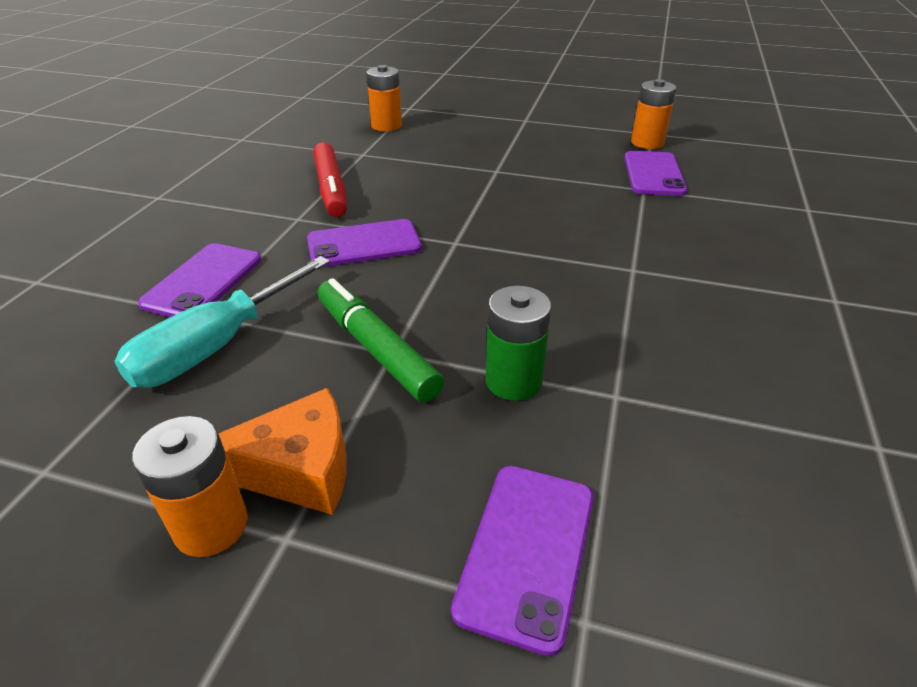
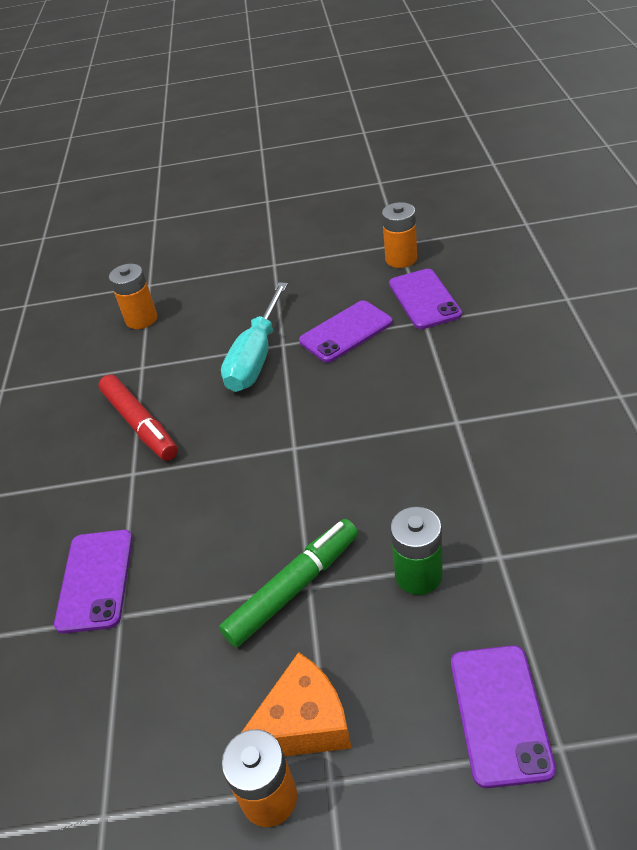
camera: 15 degrees left, 5 degrees up
(217, 346) = (158, 642): turquoise screwdriver -> turquoise screwdriver (256, 357)
(364, 244) = (214, 480): purple phone -> purple phone (346, 332)
(376, 348) = (294, 588): green marker -> green marker turned 105 degrees clockwise

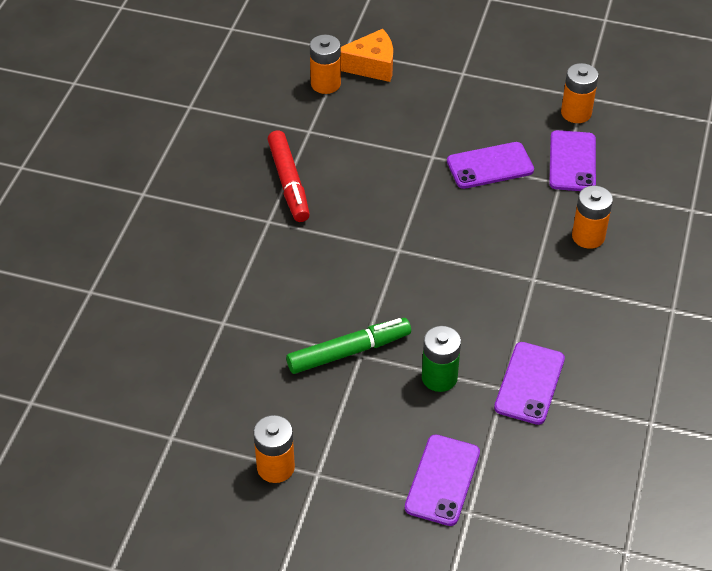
camera: 15 degrees right, 5 degrees up
(95, 580) = (214, 291): purple phone -> purple phone (529, 383)
(256, 357) = (405, 160): turquoise screwdriver -> none
(303, 723) = (315, 436): orange cheese -> orange cheese (371, 65)
(485, 359) = (588, 236): none -> orange battery

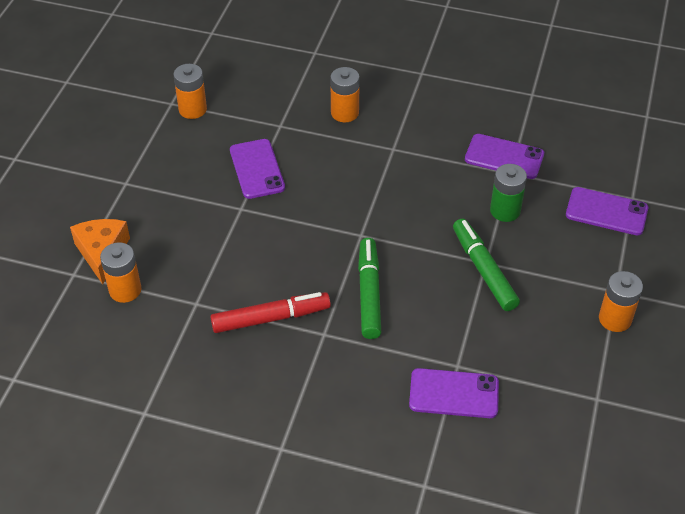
camera: 90 degrees left, 0 degrees up
(318, 255) = (369, 293): none -> green marker
(572, 161) = (255, 116): purple phone -> purple phone (454, 394)

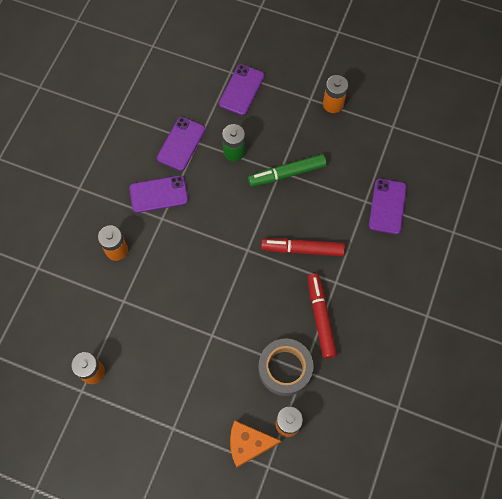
camera: 85 degrees left, 20 degrees up
(198, 283) = (285, 368): none -> grey tape
(257, 169) = (171, 321): purple phone -> purple phone (158, 194)
(369, 293) = (302, 249): green marker -> red marker

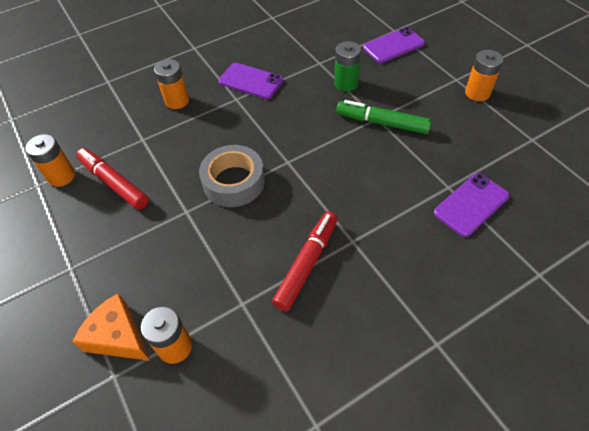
camera: 40 degrees right, 15 degrees down
(181, 144) = (304, 57): purple phone -> none
(285, 368) = (225, 288): grey tape -> grey tape (234, 182)
(302, 249) = (342, 191): red marker -> red marker (114, 183)

